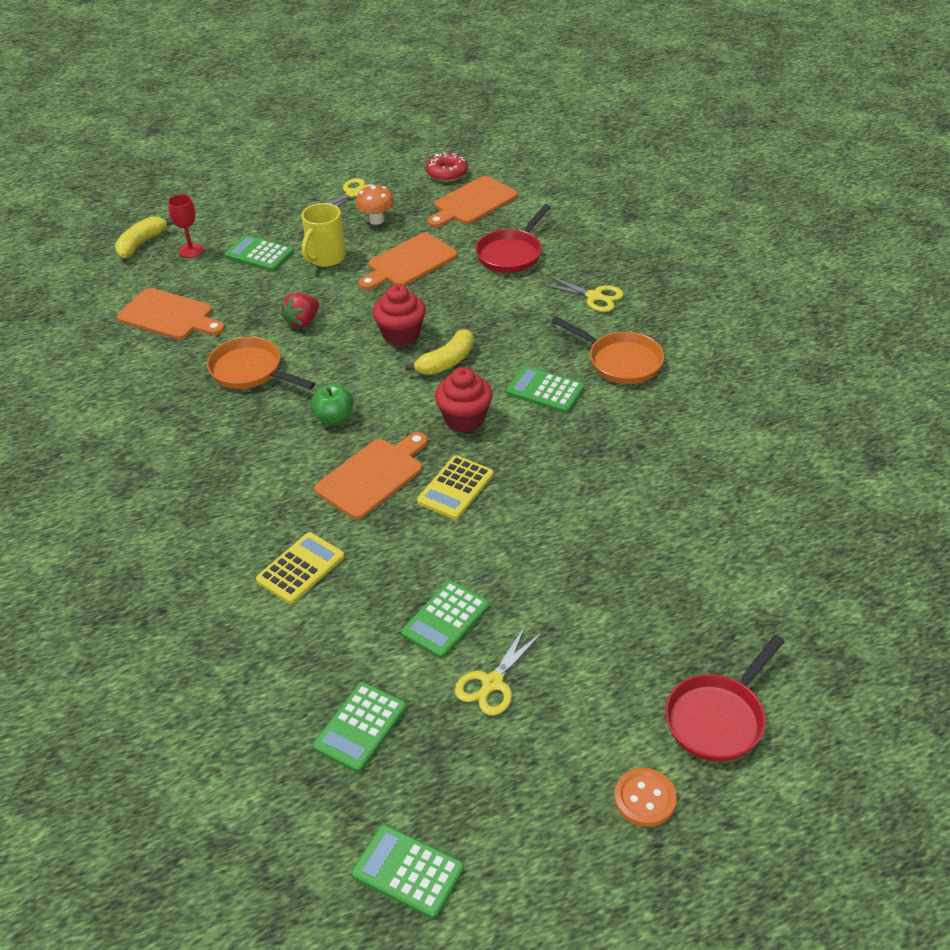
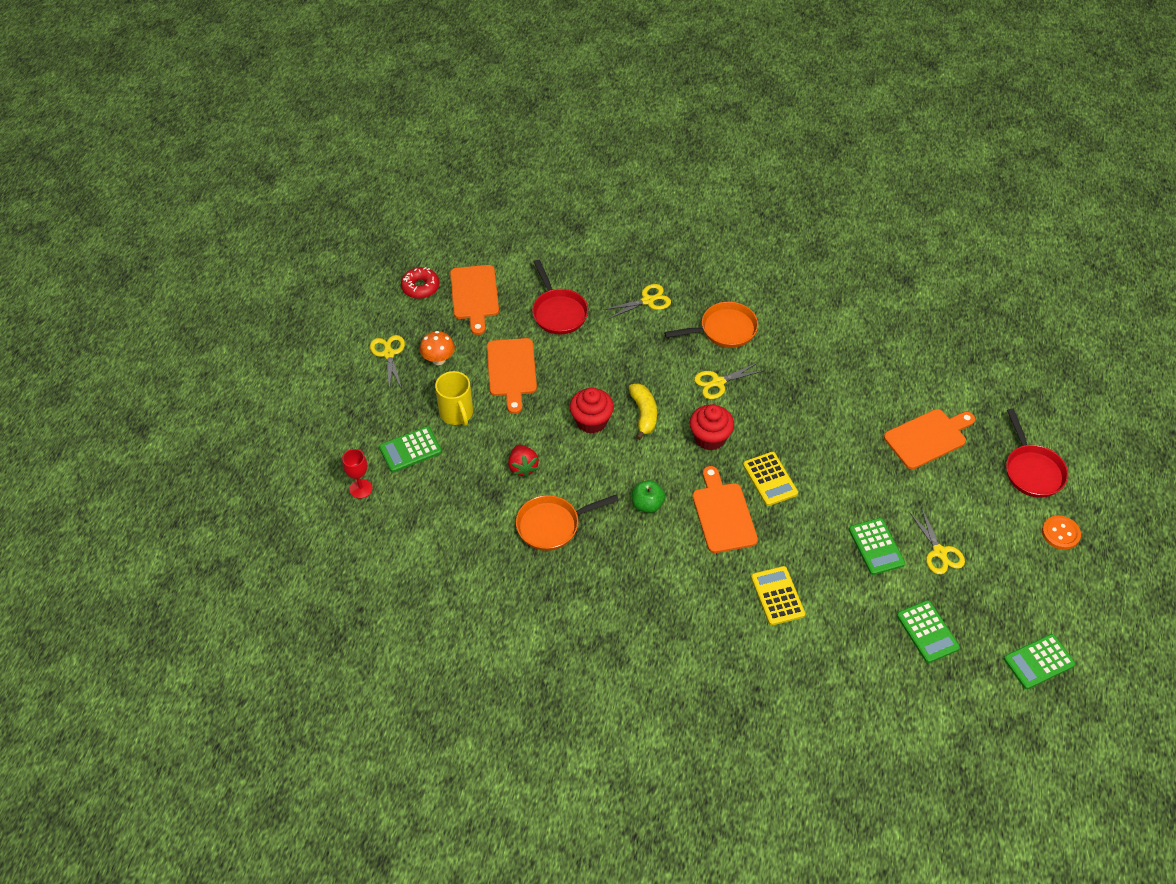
camera: 55 degrees left, 10 degrees up
(141, 244) = (316, 516): yellow banana -> none
(169, 316) = (436, 542): orange cutting board -> orange cutting board (928, 438)
(545, 390) = (718, 382): green calculator -> yellow scissors

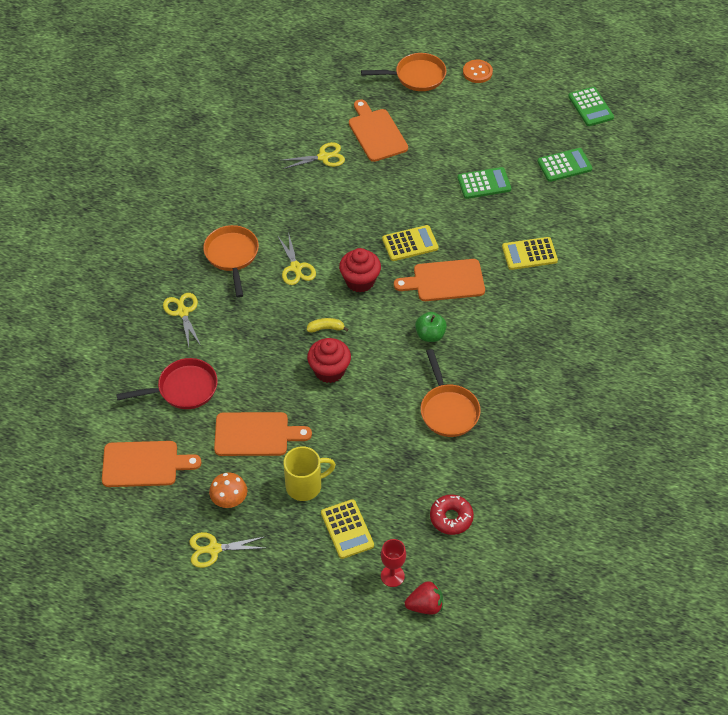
camera: 85 degrees left, 0 degrees up
(410, 450) = (347, 529): green calculator -> yellow calculator
(420, 287) = (121, 516): red donut -> red donut (451, 518)
(523, 467) = (378, 431): red strawberry -> red strawberry (425, 605)
(643, 414) = (326, 328): yellow banana -> yellow banana, size x0.63
(939, 552) = (491, 145): yellow scissors -> yellow scissors (323, 157)
(1032, 471) = (416, 76): red pan -> orange pan

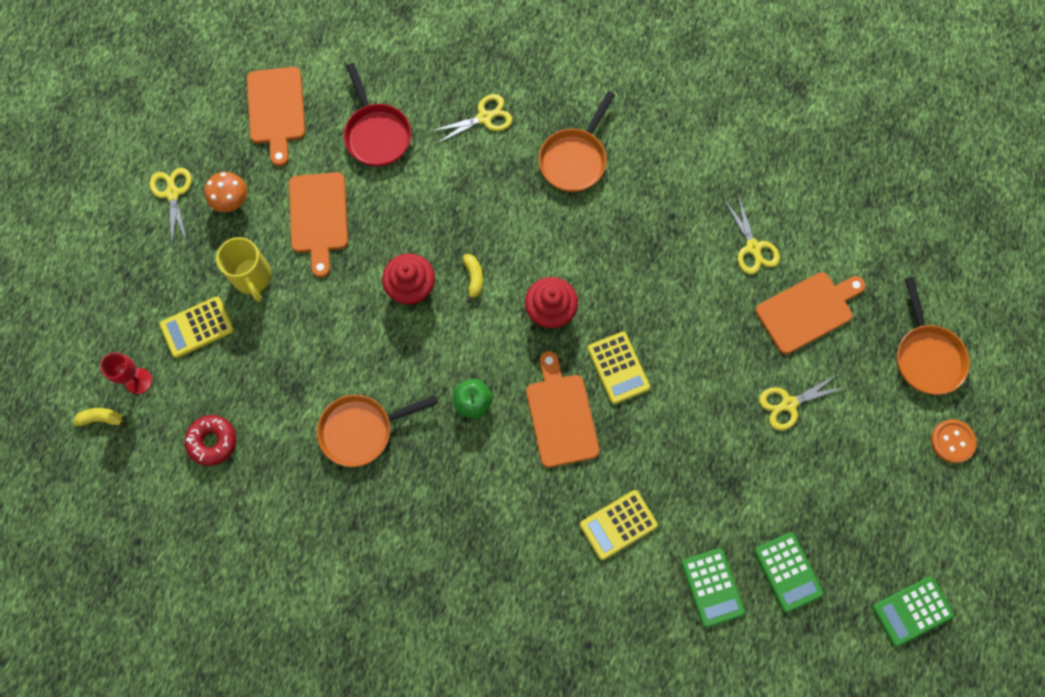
camera: 85 degrees right, 20 degrees up
(232, 256) = (574, 159): orange pan -> orange pan turned 135 degrees clockwise
(296, 268) = (564, 234): yellow scissors -> yellow scissors (788, 404)
(425, 605) = (102, 419): red strawberry -> yellow banana
(484, 183) = (736, 459): green calculator -> green calculator (712, 587)
(529, 254) = (618, 525): yellow calculator -> yellow calculator turned 105 degrees counterclockwise

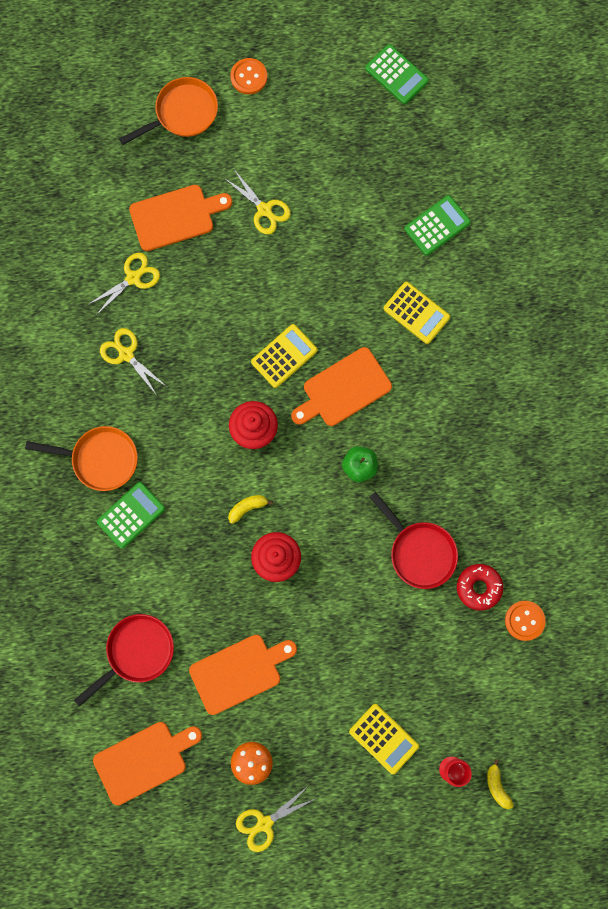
camera: 110 degrees left, 5 degrees up
(212, 441) = (478, 677): red donut -> red donut (478, 587)
(247, 511) = (524, 620): none -> orange button
(252, 277) = (319, 708): yellow mug -> none
(361, 430) = (419, 552): orange pan -> red pan
(484, 117) = (85, 557): yellow scissors -> yellow scissors (126, 354)
(788, 572) = (402, 173): green calculator -> green calculator (131, 515)
(808, 311) = (176, 217): orange cutting board -> orange cutting board turned 120 degrees clockwise

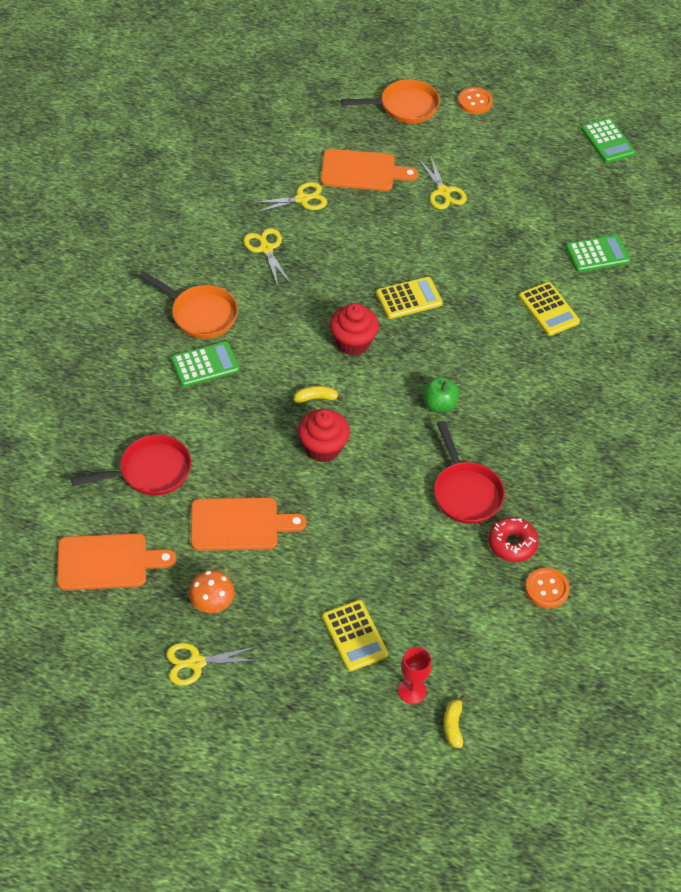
camera: 20 degrees right, 25 degrees down
(343, 389) = (452, 341): orange cutting board -> none

